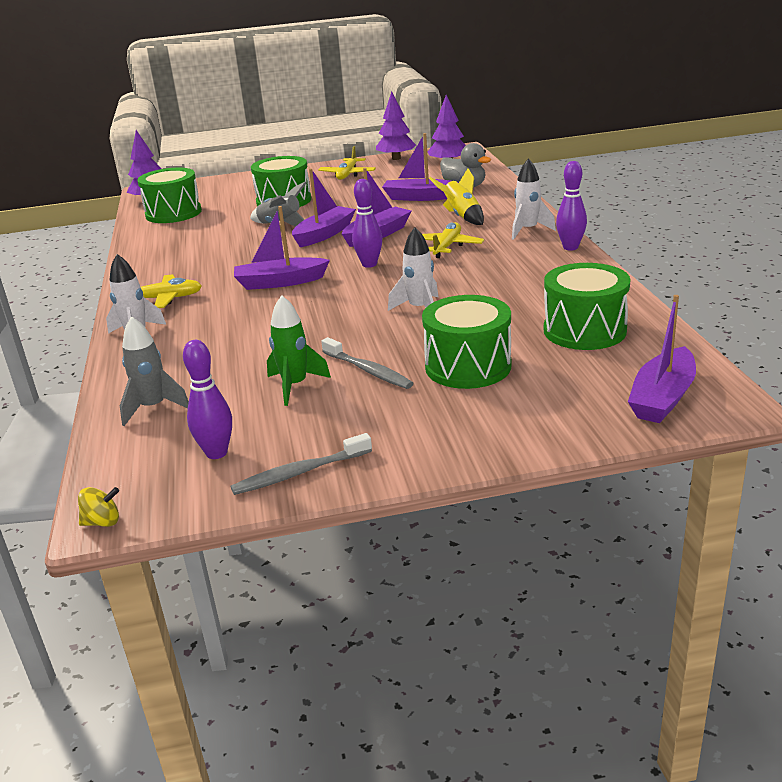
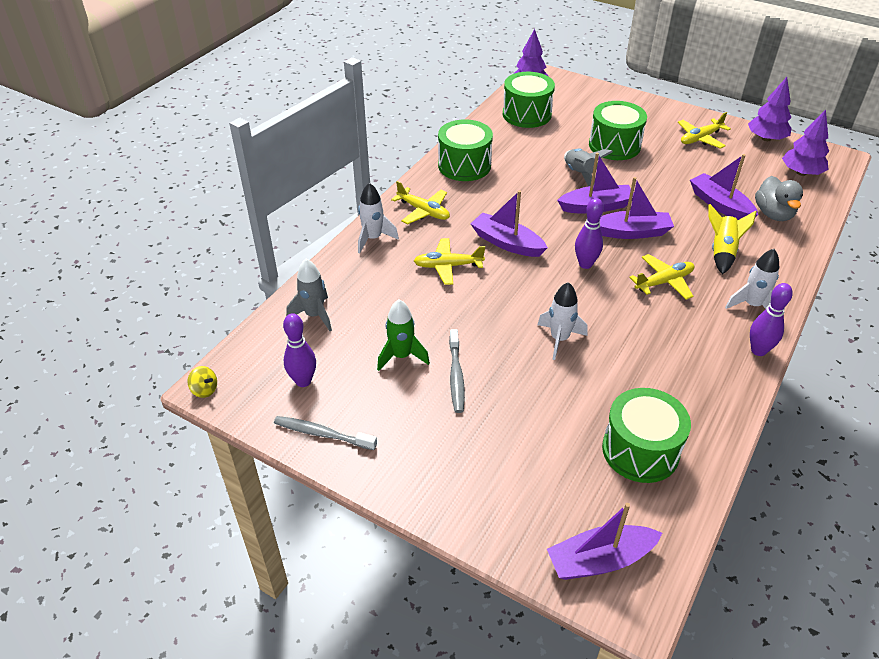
camera: 40 degrees right, 15 degrees up
(246, 317) = (448, 266): none -> yellow plane
(468, 366) = (517, 422): green drum -> green drum (464, 165)

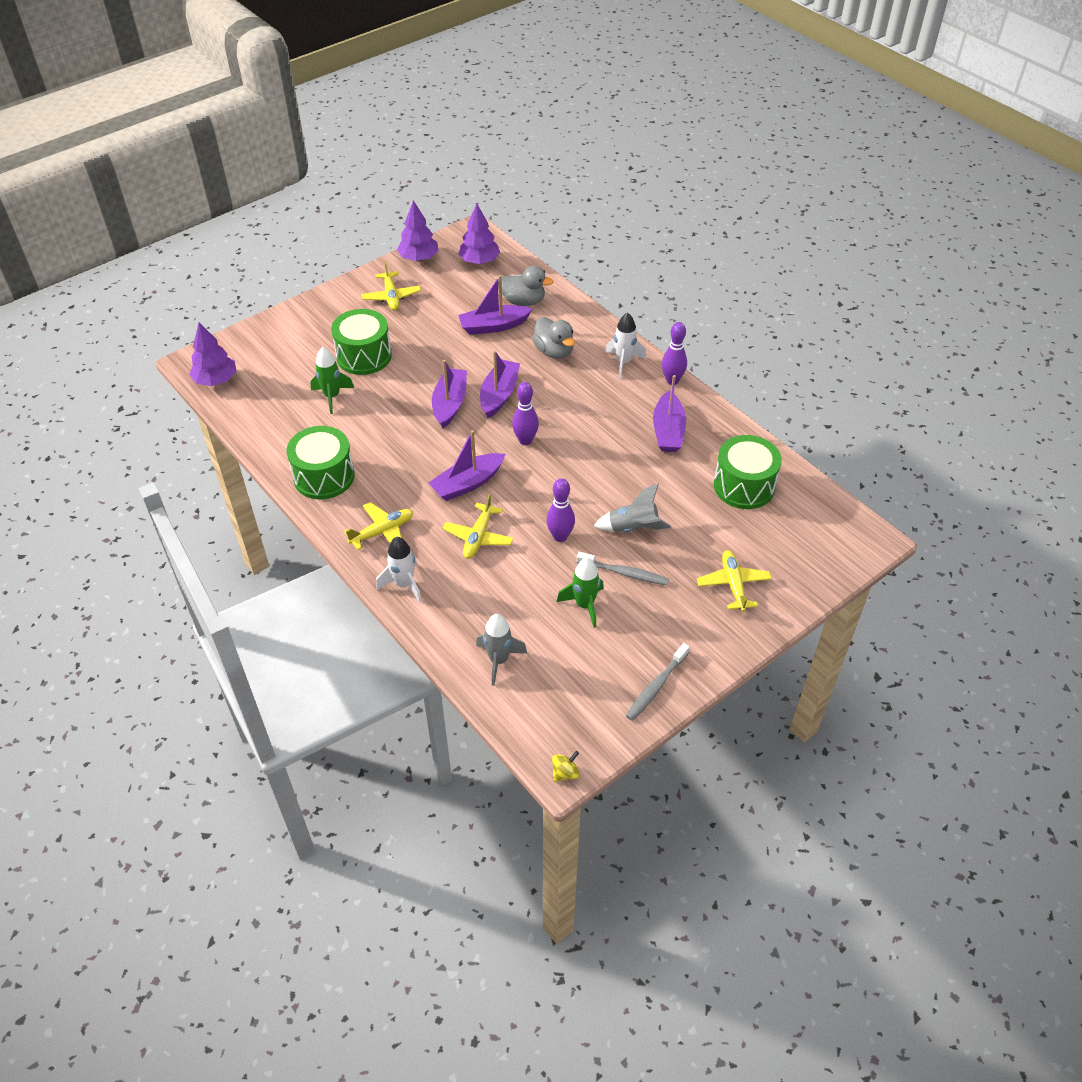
camera: 70 degrees left, 5 degrees up
(303, 381) = (586, 688): purple bowling pin -> purple bowling pin (560, 536)
(526, 114) = (264, 399): green drum -> none
(554, 144) = (332, 397): none -> green rocket
(559, 339) = (610, 491): white rocket -> none
(580, 174) = (394, 397): grey rocket -> grey rocket (633, 528)
(600, 560) = (831, 544): purple boat -> purple boat (668, 431)
(664, 282) = (572, 400): yellow plane -> yellow plane (733, 584)
(722, 252) = (554, 351): yellow rocket -> grey duck

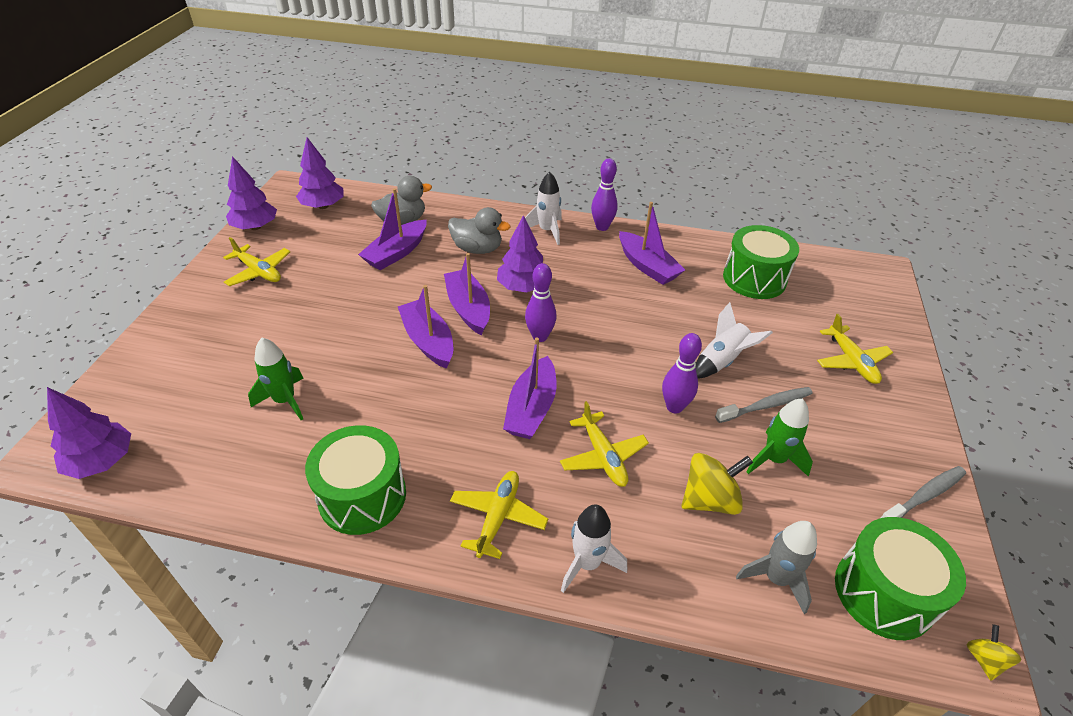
camera: 40 degrees left, 5 degrees down
(364, 356) = (283, 341): green drum -> green drum (883, 592)
(513, 599) = (709, 499): none -> yellow spinning top
(554, 398) = (522, 287): none -> purple tree
(633, 528) = (722, 361): grey rocket -> white rocket
(656, 686) = (924, 496): grey toothbrush -> grey toothbrush turned 120 degrees counterclockwise
(733, 584) = (851, 361): yellow plane -> yellow plane turned 150 degrees counterclockwise

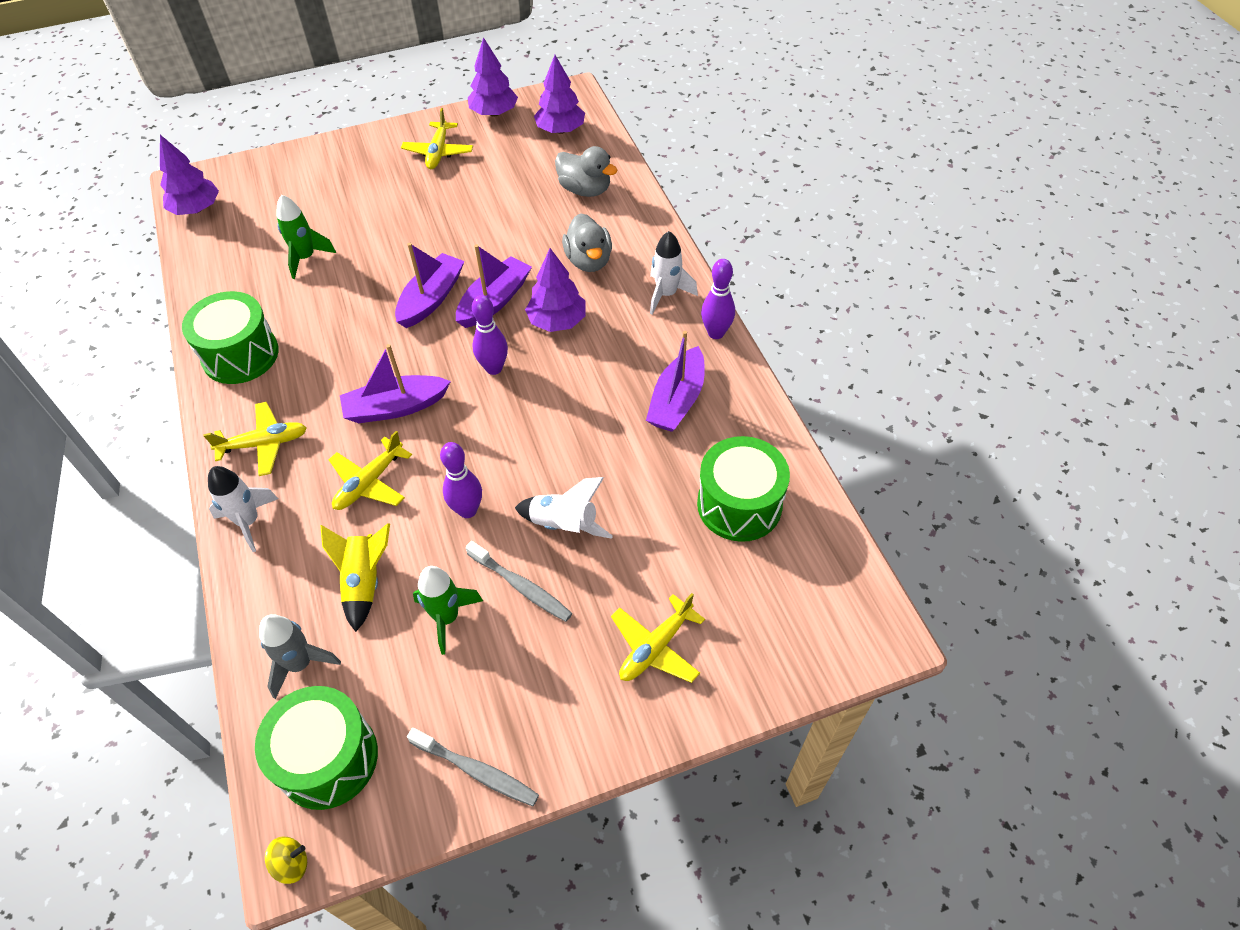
camera: 60 degrees right, 10 degrees up
(396, 253) = (534, 213): purple boat -> none
(709, 499) = (364, 582): yellow spinning top -> yellow rocket

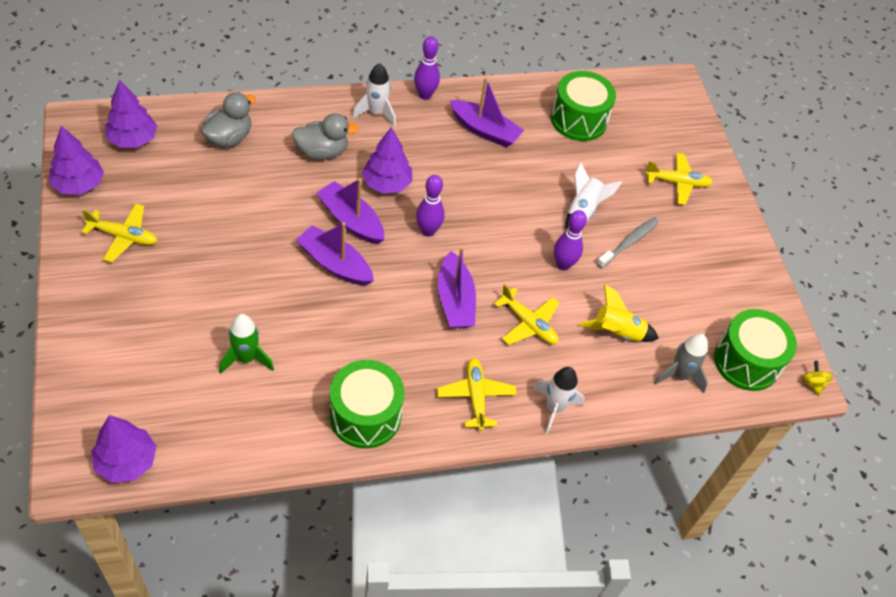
camera: 90 degrees left, 0 degrees up
(447, 617) = (649, 286): green rocket -> none
(476, 771) = (754, 283): grey toothbrush -> none
(655, 647) = (677, 183): yellow plane -> yellow plane turned 45 degrees counterclockwise

